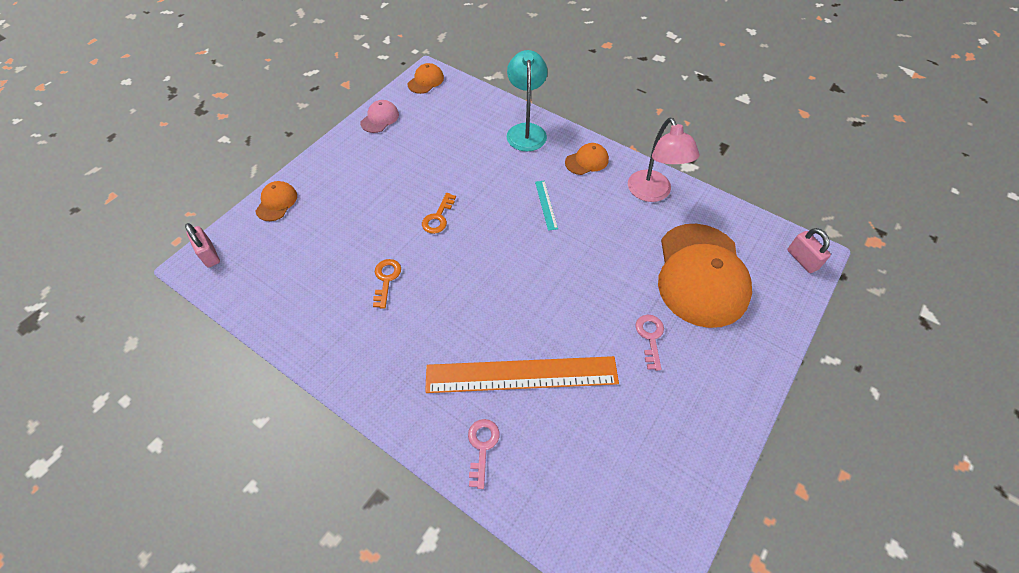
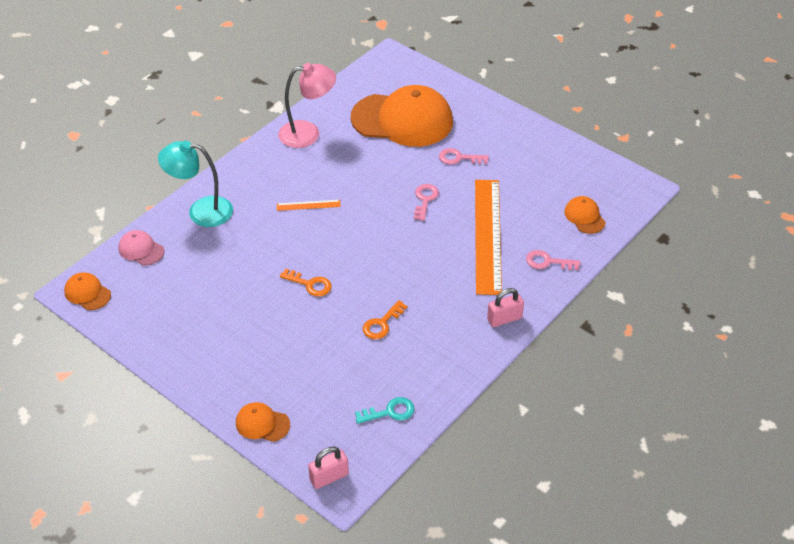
camera: 85 degrees left, 10 degrees down
(273, 294) = (389, 412): none -> turquoise key
(380, 118) = (144, 335): pink cap -> pink cap (141, 250)
(386, 279) = (382, 323): orange key -> orange key turned 60 degrees counterclockwise
(546, 205) = (308, 205): turquoise ruler -> orange ruler
(571, 306) = (425, 200): none -> pink key
(587, 161) = (256, 171): orange cap -> orange cap (584, 217)
(802, 259) = (395, 63): pink padlock -> pink padlock (504, 319)

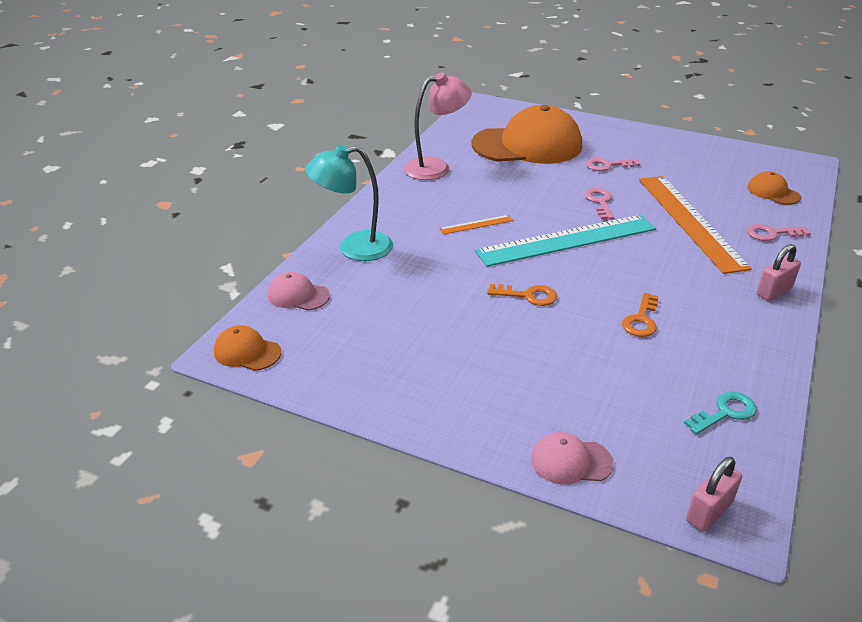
camera: 15 degrees left, 10 degrees down
(262, 424) = (571, 461): orange cap -> pink cap
(372, 235) = (567, 240): none -> turquoise ruler

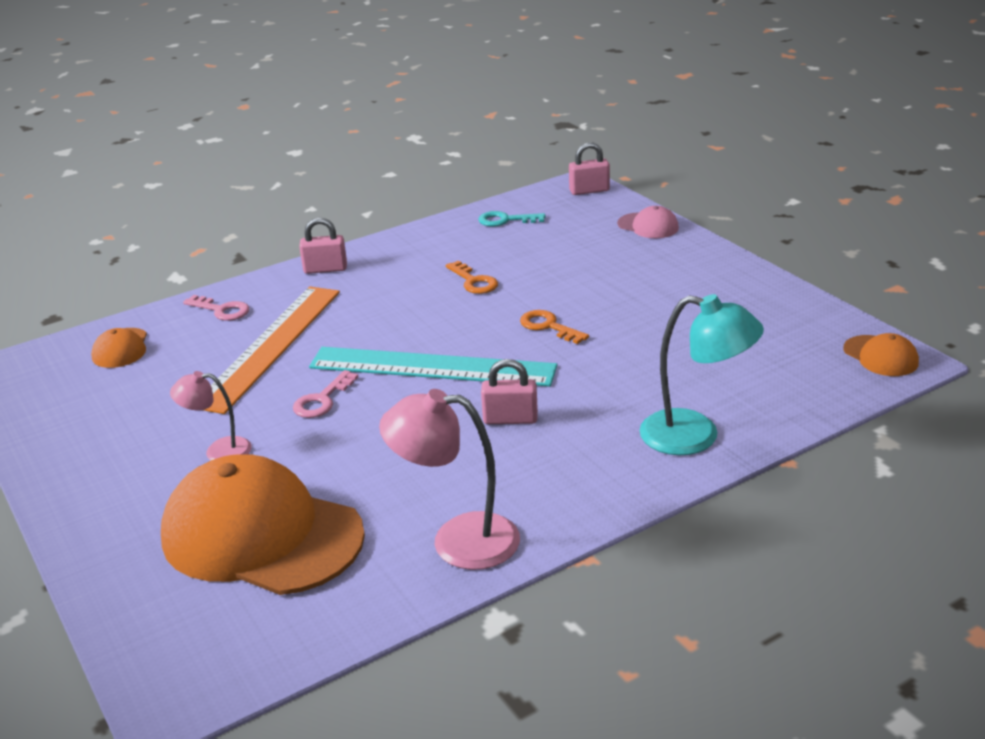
camera: 145 degrees left, 5 degrees down
(298, 295) = (800, 397): pink cap -> none
(476, 224) = (510, 419): orange ruler -> pink padlock
(608, 165) = (218, 451): pink key -> pink lamp
(641, 319) = (473, 281): orange key -> orange key turned 90 degrees clockwise

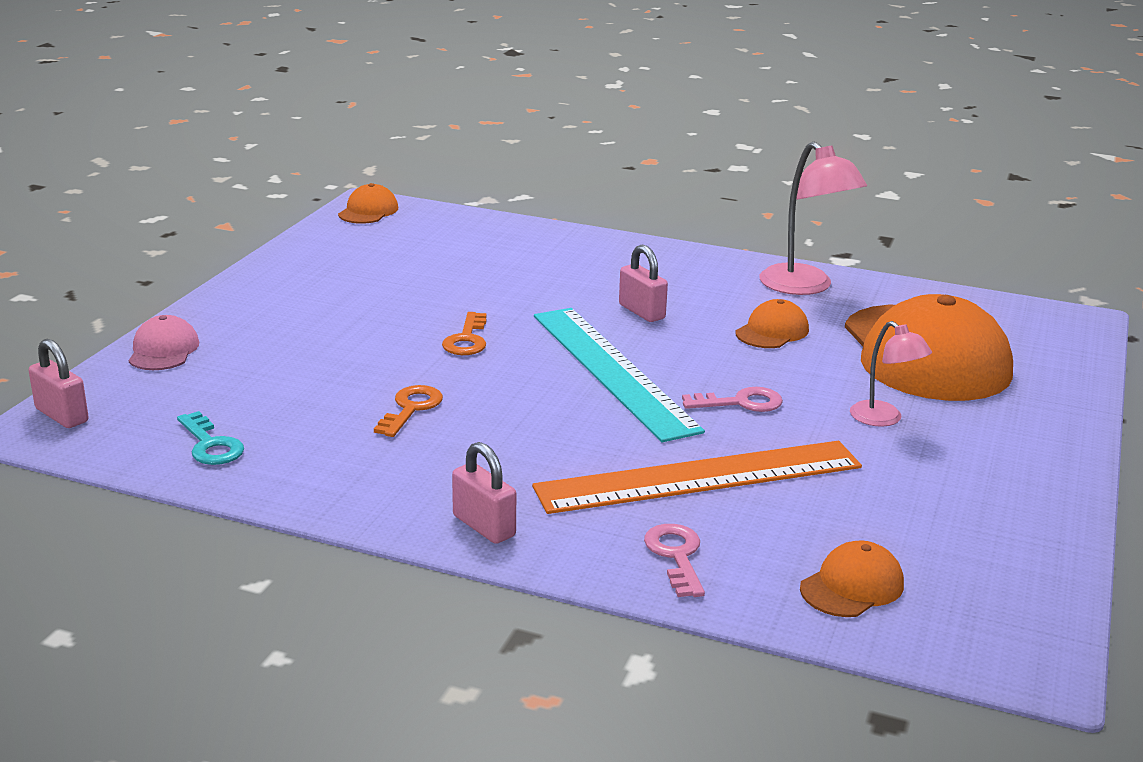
camera: 130 degrees left, 5 degrees down
(399, 470) = (772, 331): none -> orange cap
(695, 436) = (567, 246): turquoise lamp -> none

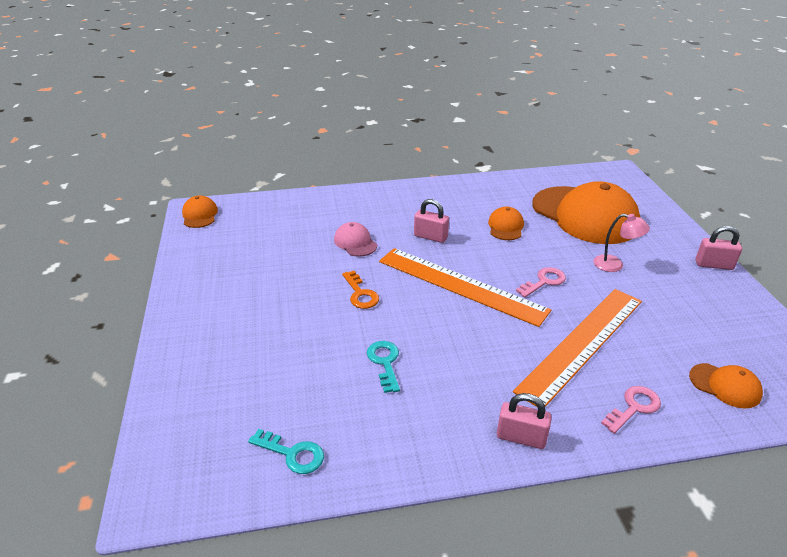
camera: 30 degrees left, 10 degrees up
(62, 415) = (157, 479): pink padlock -> pink padlock (713, 265)
(163, 350) = (175, 383): pink cap -> pink cap (355, 242)
(411, 409) = (385, 363): orange key -> turquoise key
(612, 370) = (460, 285): turquoise ruler -> orange ruler
(676, 556) = (633, 407): pink key -> pink key turned 90 degrees clockwise
(805, 287) = (488, 191): pink lamp -> none
(852, 586) = (725, 385): orange cap -> orange cap turned 105 degrees clockwise

